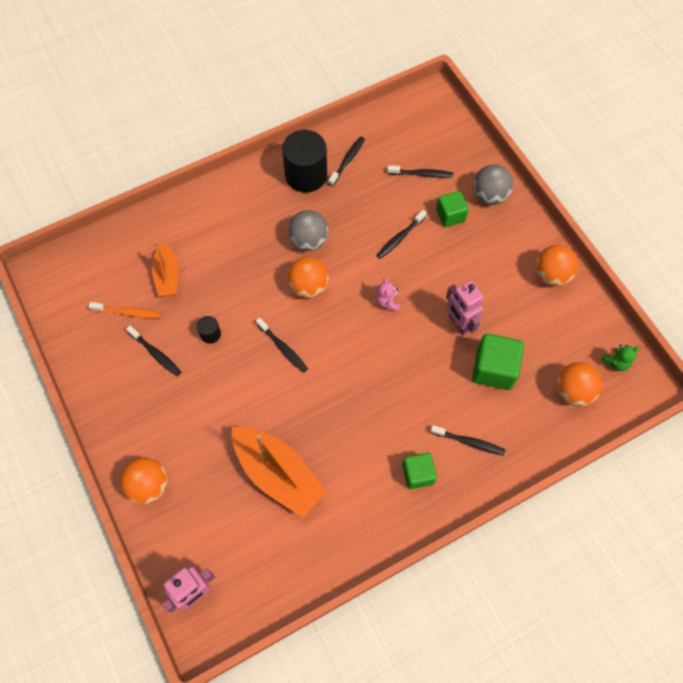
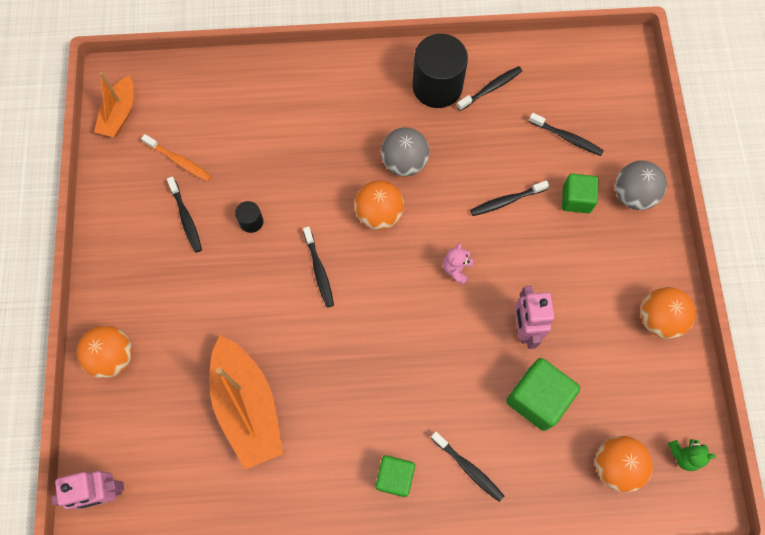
camera: 25 degrees right, 5 degrees up
(167, 276) = (237, 138): orange boat -> orange boat (119, 114)

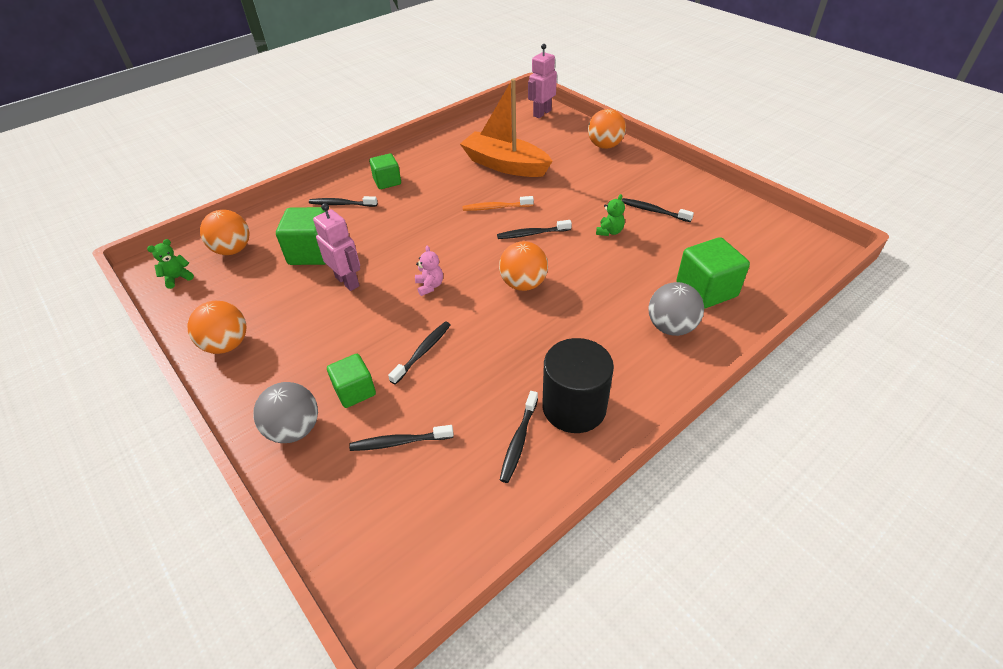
camera: 145 degrees right, 25 degrees down
(119, 114) = (784, 233): orange boat -> none
(179, 161) = (704, 233): orange toothbrush -> orange toothbrush (496, 207)
(250, 108) = (706, 290): none -> green cube
(251, 221) = (609, 232): black cylinder -> green teddy bear
(319, 270) = (532, 234): black toothbrush -> black toothbrush turned 45 degrees counterclockwise
(404, 162) = (539, 328): grey ball -> grey ball (671, 327)

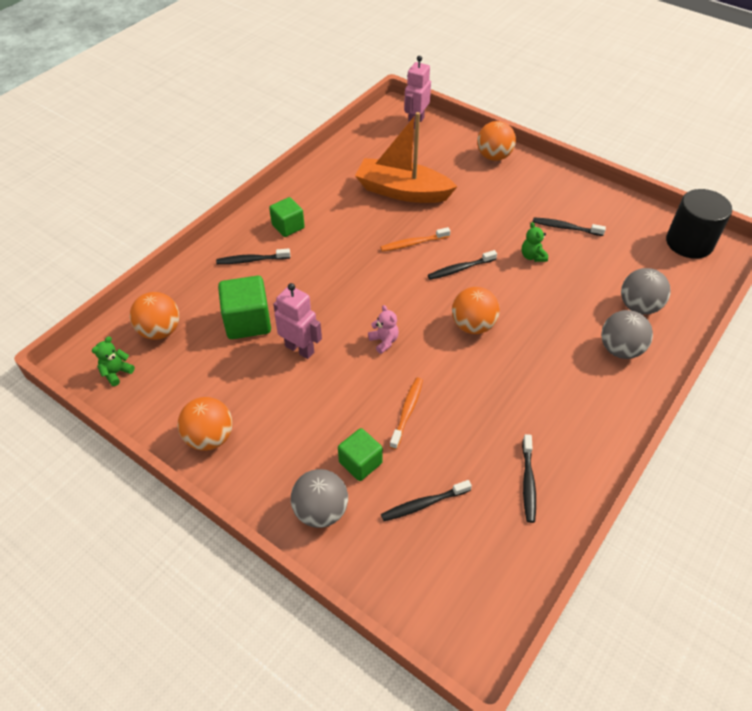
camera: 15 degrees left, 5 degrees up
(423, 352) = (407, 412): black toothbrush -> orange toothbrush
(574, 407) = (563, 442): black cylinder -> black cylinder (689, 243)
(609, 232) = (532, 256): green teddy bear -> green teddy bear turned 150 degrees clockwise
(706, 290) = (638, 306): green cube -> grey ball

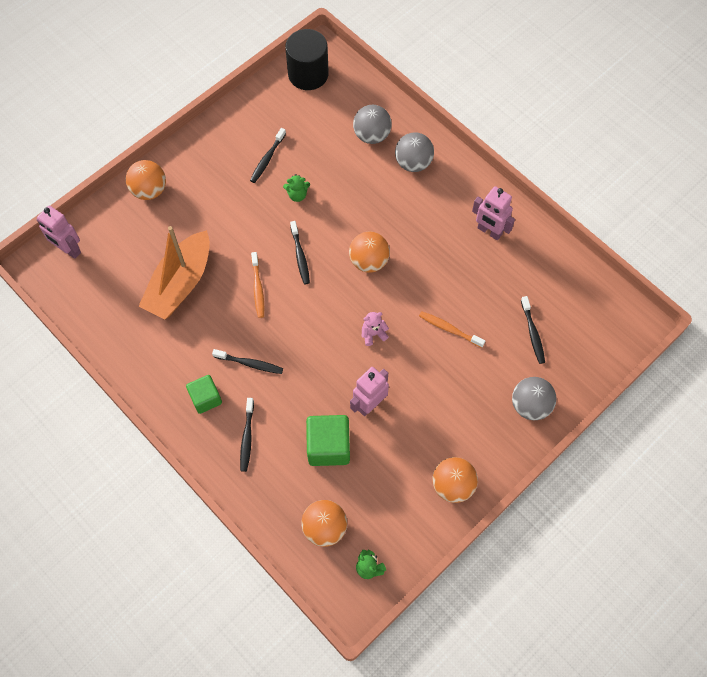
camera: 80 degrees left, 15 degrees up
(360, 462) = (492, 371): green cube -> none
(528, 482) = (523, 260): black toothbrush -> black toothbrush (250, 364)
(556, 439) = (489, 231): none -> pink robot

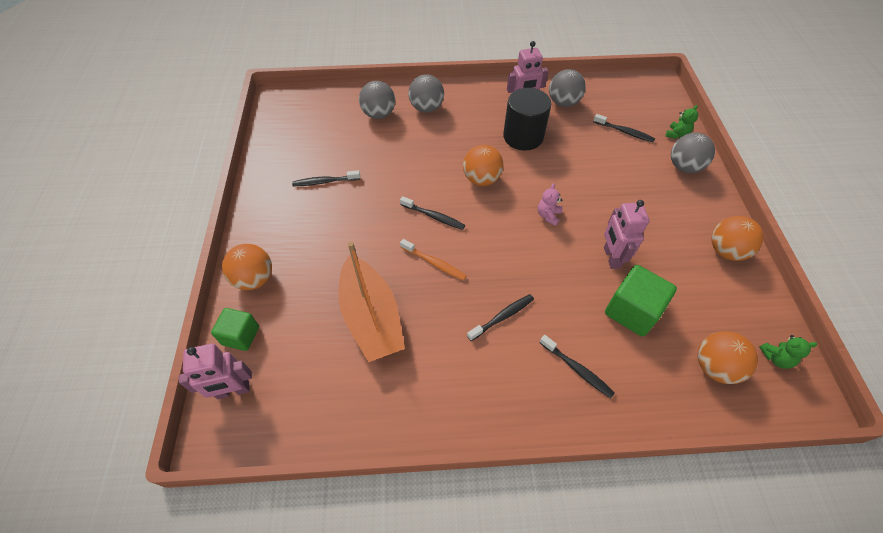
camera: 50 degrees left, 10 degrees down
(206, 398) = (508, 377): green cube -> green cube (241, 335)
(267, 159) = (325, 182): black toothbrush -> black toothbrush turned 105 degrees clockwise
(297, 195) = (378, 184): green teddy bear -> green teddy bear (676, 135)
(308, 74) = (286, 115): black cylinder -> black cylinder (523, 136)
(449, 329) = (583, 171): orange toothbrush -> none
(525, 261) = (563, 103): none -> grey ball

